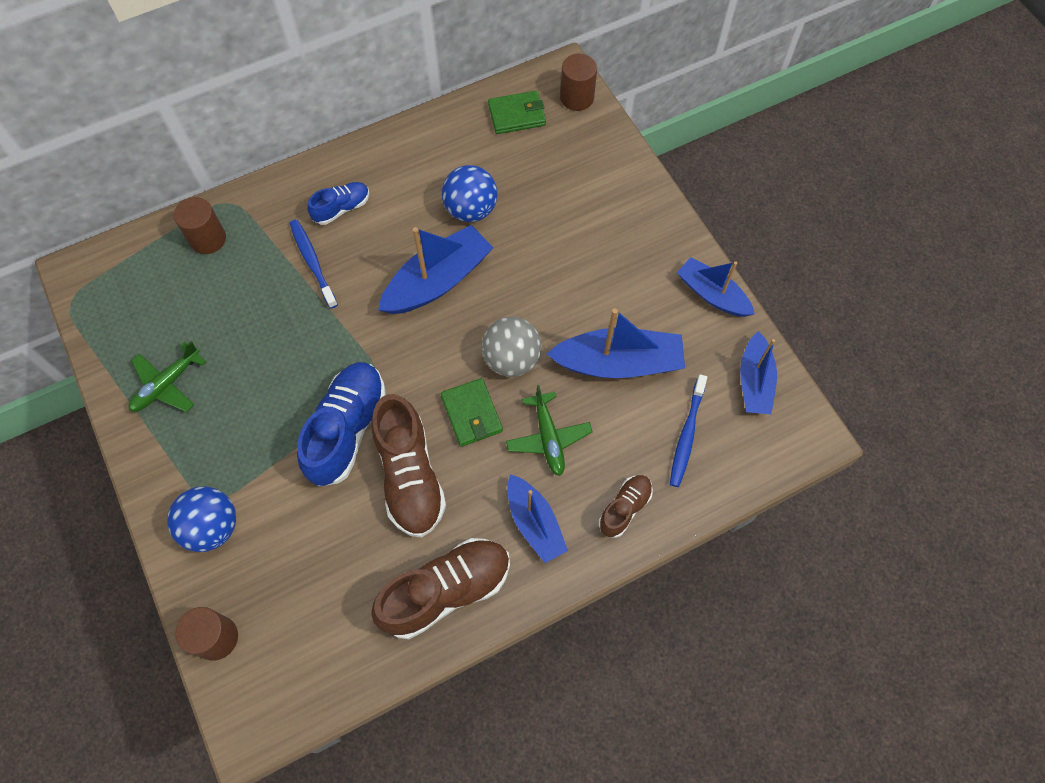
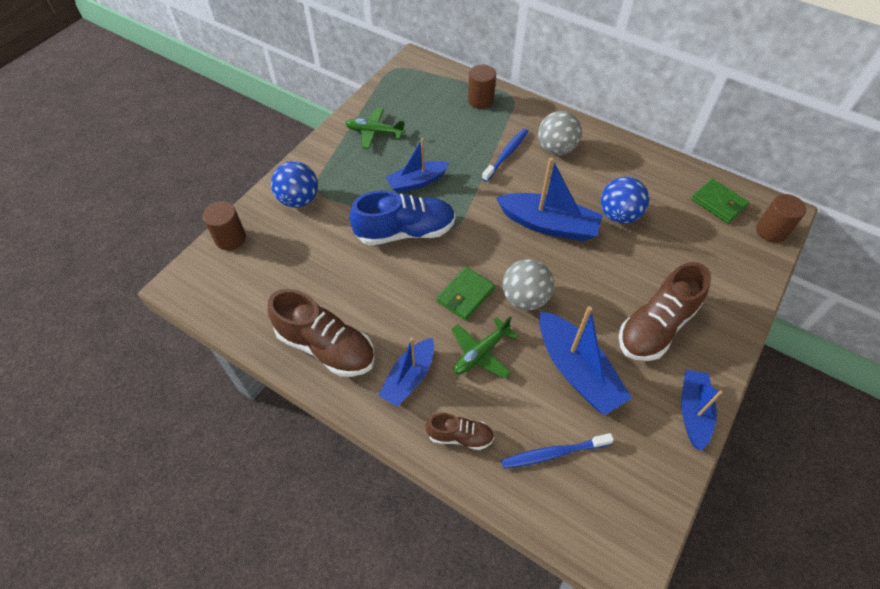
camera: 60 degrees right, 10 degrees down
(342, 208) = (556, 149): blue shoe -> grey ball
(409, 476) = (395, 282): brown shoe -> brown shoe (656, 326)
(754, 381) = (642, 487): blue boat -> blue boat (417, 182)

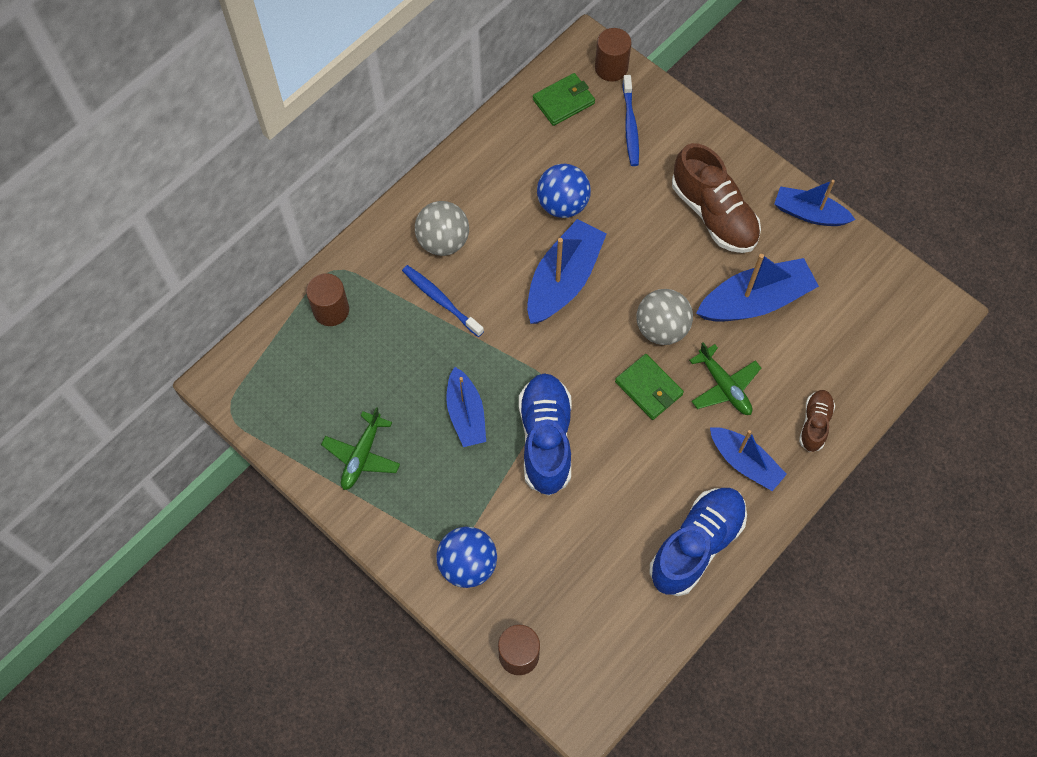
camera: 80 degrees left, 10 degrees up
(326, 347) = (696, 545): brown shoe -> blue shoe
(554, 453) = (839, 343): blue toothbrush -> blue toothbrush (630, 125)

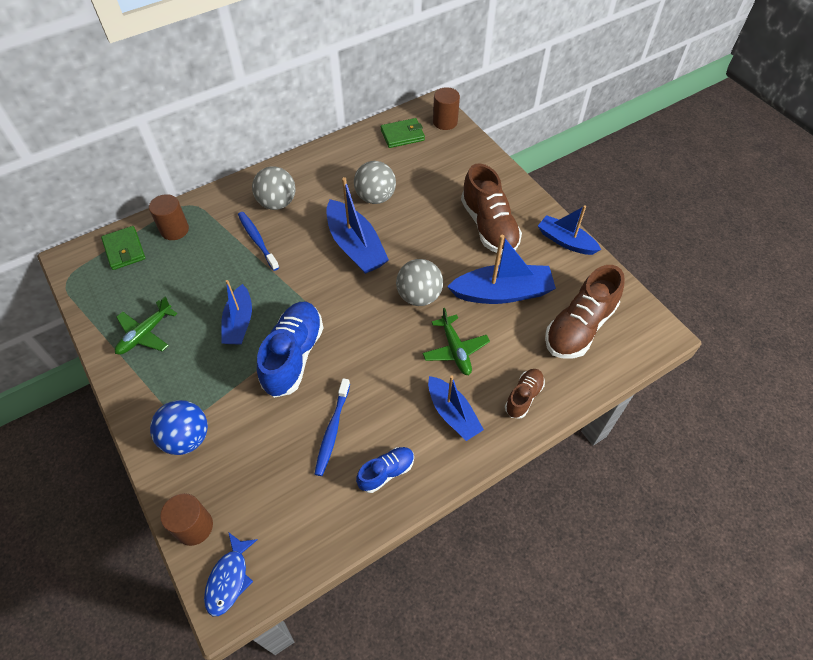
camera: 15 degrees right, 10 degrees down
(562, 204) = (375, 197): blue ball -> grey ball
(563, 280) = (355, 246): blue boat -> blue boat turned 105 degrees clockwise
(578, 695) = (229, 579): none -> blue fish
(630, 125) = (445, 158): blue toothbrush -> blue toothbrush (332, 430)
(648, 388) = (392, 337): green wallet -> green wallet (124, 250)
(696, 545) = (386, 472): blue shoe -> blue shoe, size x0.54
(853, 324) = (579, 327): none -> brown shoe

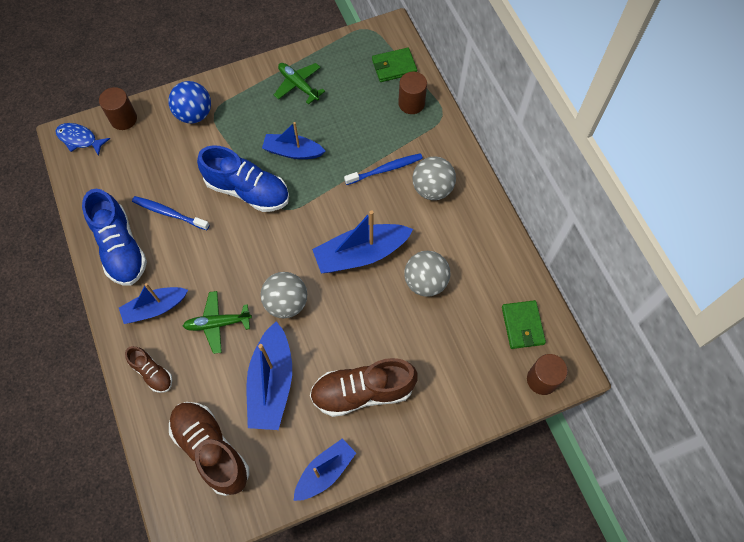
camera: 100 degrees right, 10 degrees up
(386, 472) = (121, 248): blue shoe -> blue shoe, size x1.86

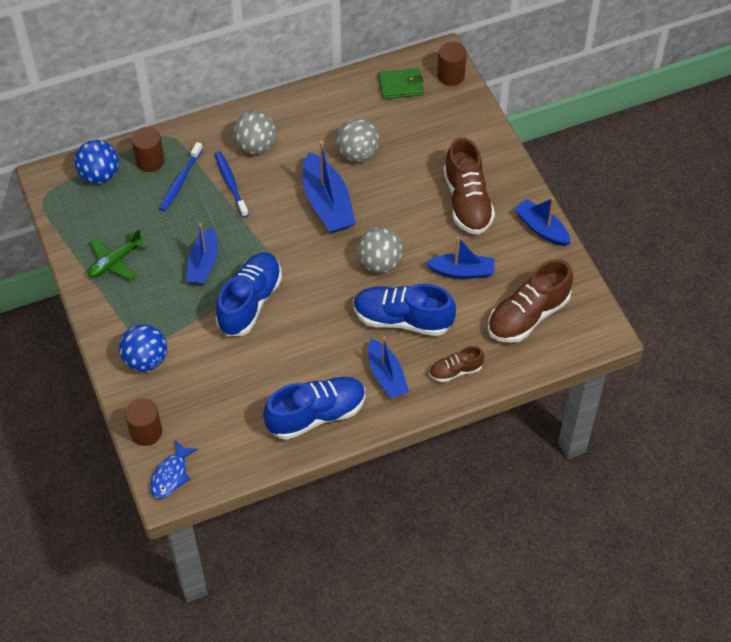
camera: 90 degrees left, 10 degrees down
(152, 373) = (455, 371): brown shoe -> brown shoe turned 150 degrees counterclockwise
(169, 213) = (275, 373): blue toothbrush -> blue toothbrush (180, 181)
(217, 323) = (402, 319): green plane -> blue shoe
(271, 383) = (462, 271): blue boat -> blue boat, size x0.66
(394, 67) = (99, 175): green wallet -> blue ball

